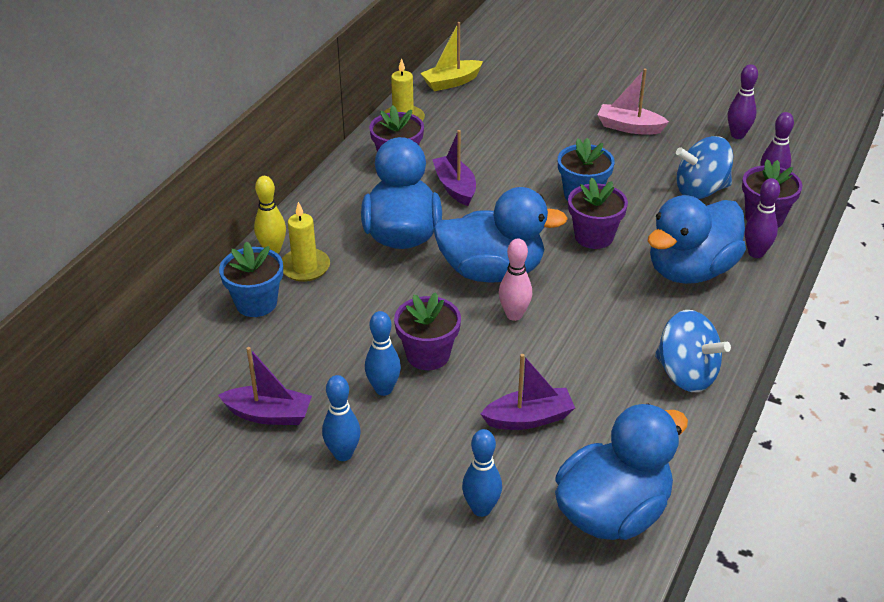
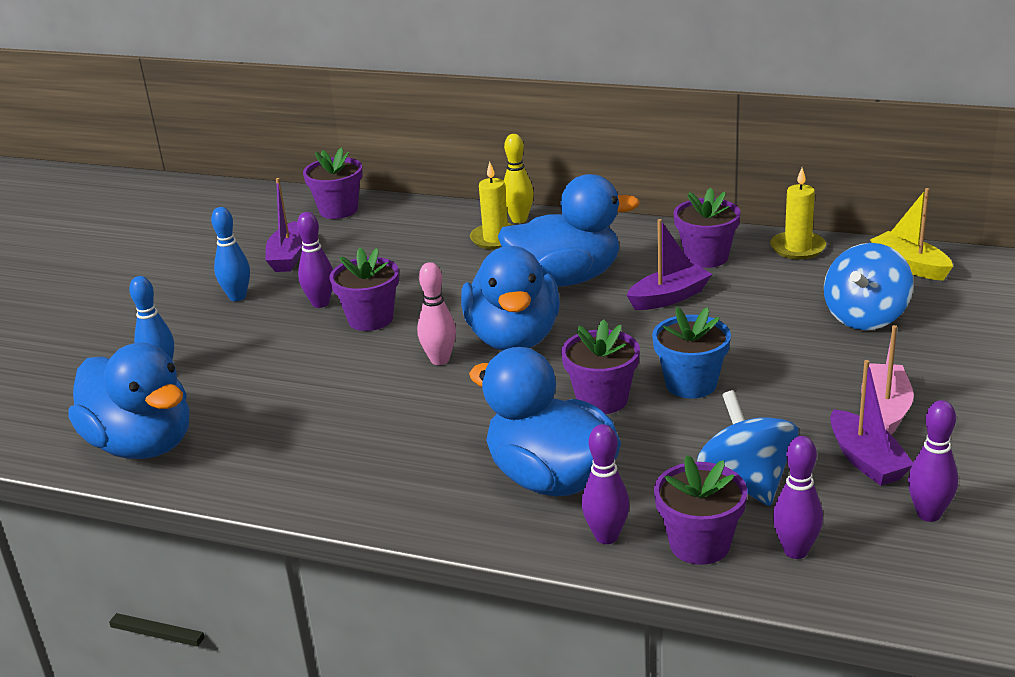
camera: 85 degrees right, 10 degrees down
(172, 374) = (338, 210): none -> purple flower pot
(256, 303) = (437, 226): blue flower pot -> none
(383, 389) = (320, 303): blue bowling pin -> purple bowling pin
(529, 418) = (278, 385): purple boat -> purple boat (866, 460)
(686, 374) = (347, 483): blue spinning top -> blue spinning top (865, 317)

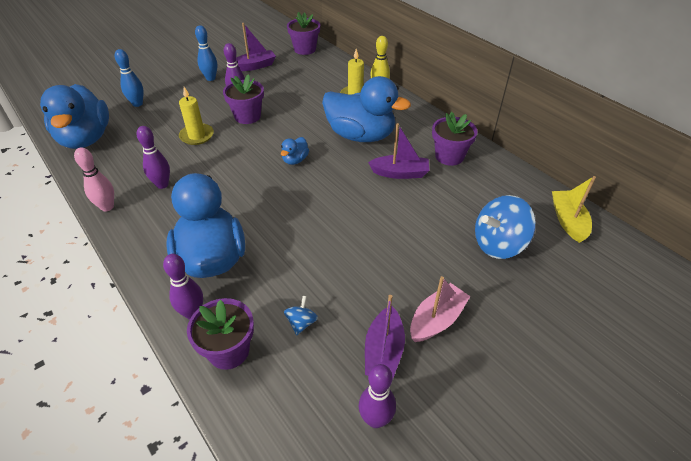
camera: 30 degrees right, 15 degrees up
(288, 257) = (255, 66): purple boat -> purple boat turned 150 degrees counterclockwise
(440, 360) = (248, 155): pink bowling pin -> pink bowling pin (107, 207)
(513, 338) = (295, 160): blue duck -> blue duck, size x0.42
(602, 399) = (292, 221): purple flower pot -> none
(691, 384) = (347, 237): blue flower pot -> none
(747, 481) = (301, 323): blue spinning top -> blue spinning top, size x0.47
(795, 551) = (270, 392): purple bowling pin -> purple bowling pin (162, 184)
(797, 248) = (509, 175): yellow candle -> yellow candle (197, 136)

